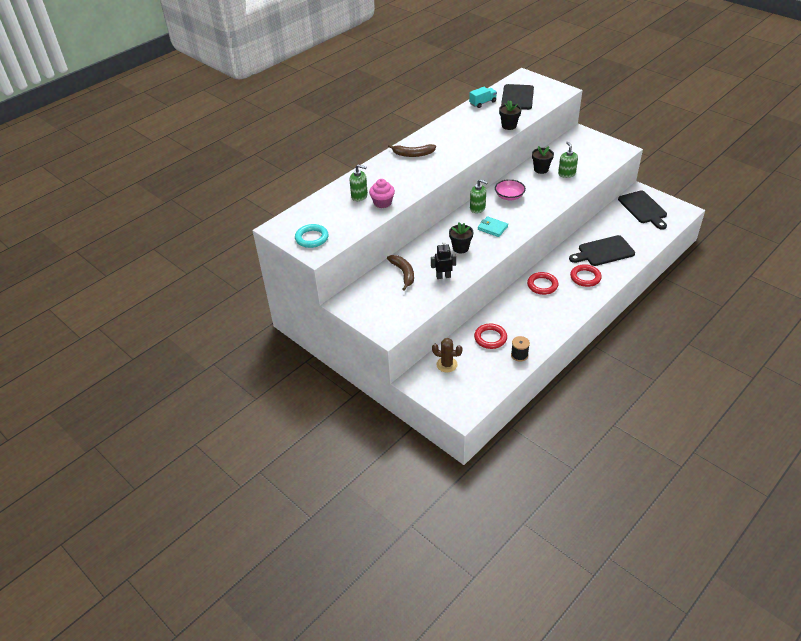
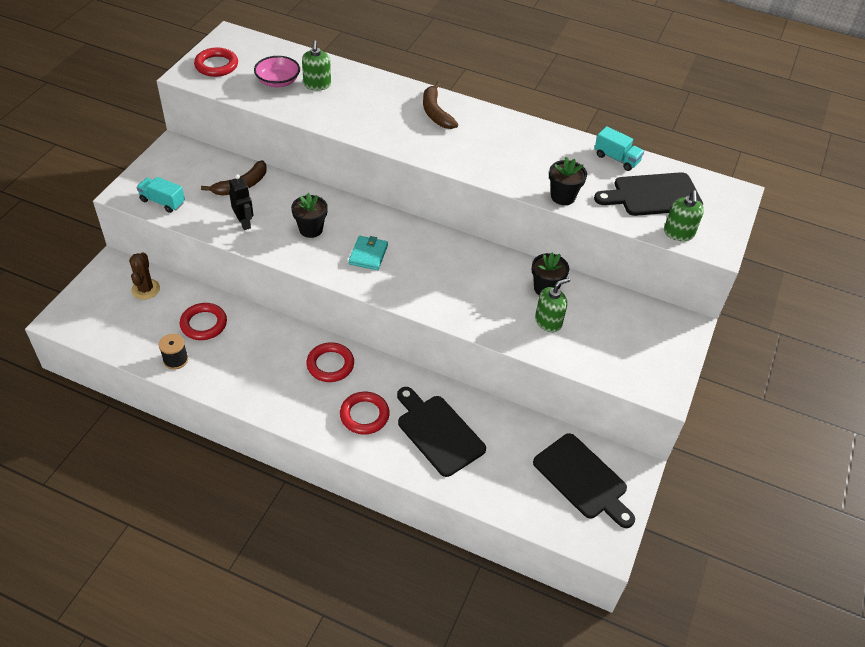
camera: 65 degrees right, 5 degrees up
(312, 238) = (216, 65): turquoise ring -> red ring
(382, 203) = (308, 106): pink cupcake -> none
(405, 313) = (162, 202): none -> turquoise truck
(477, 208) = (411, 231): green soap dispenser -> green soap dispenser (678, 233)
(509, 196) = (455, 261): pink bowl -> pink bowl (278, 81)
(643, 209) = (583, 479): black cutting board -> black cutting board turned 90 degrees counterclockwise

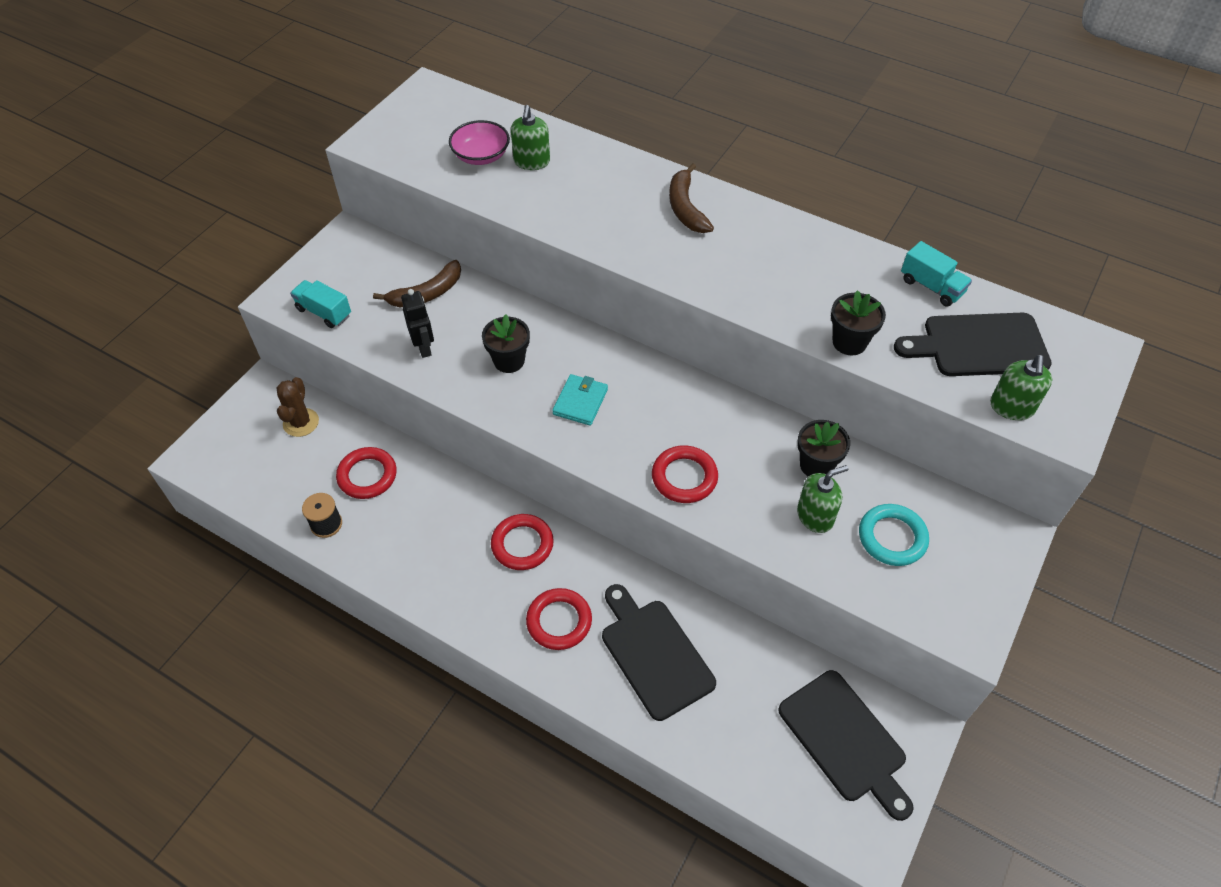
camera: 10 degrees right, 5 degrees up
(216, 65) = (404, 130): red ring -> red ring (684, 477)
(604, 332) = (892, 537): none -> turquoise ring

